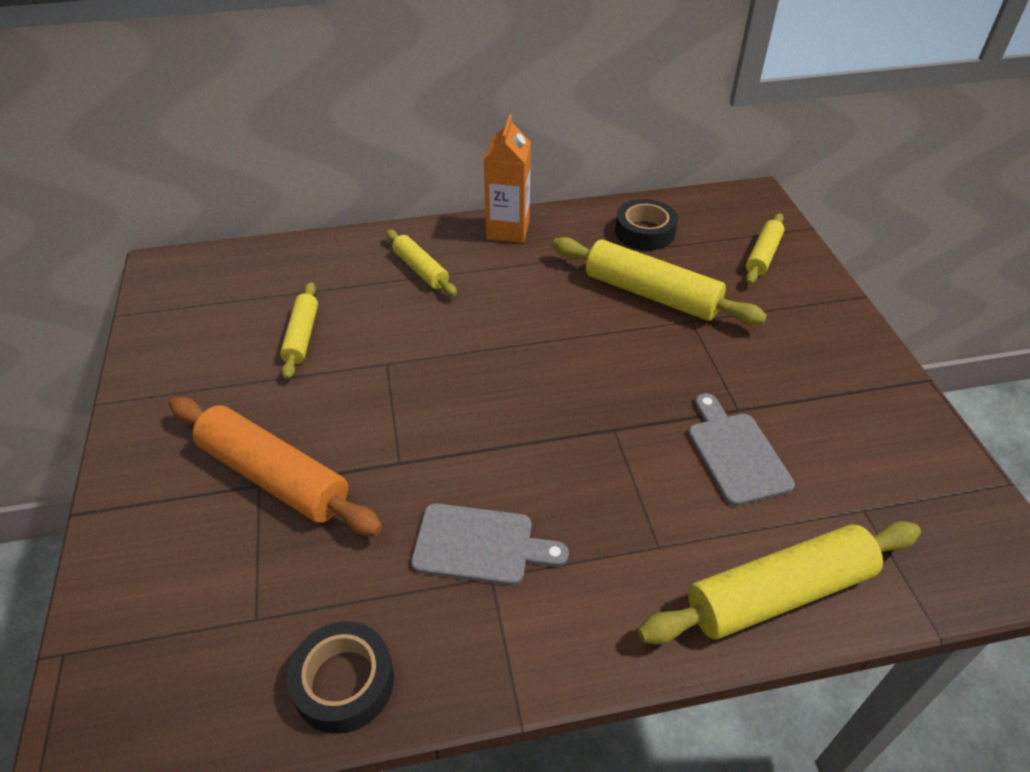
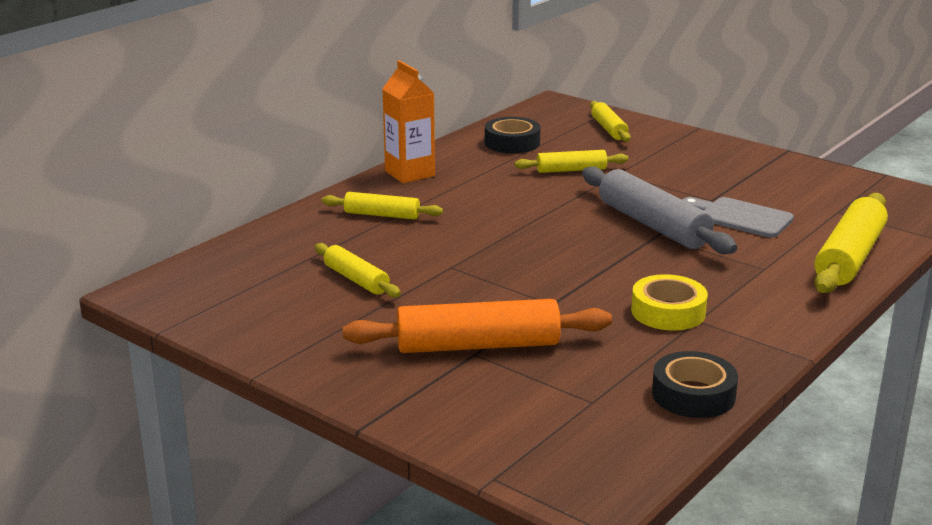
camera: 40 degrees left, 20 degrees down
(480, 545) = (668, 312): grey cutting board -> yellow tape
(629, 412) = (652, 225): none -> grey rolling pin
(651, 294) = (571, 170): yellow rolling pin -> yellow rolling pin, size x0.57

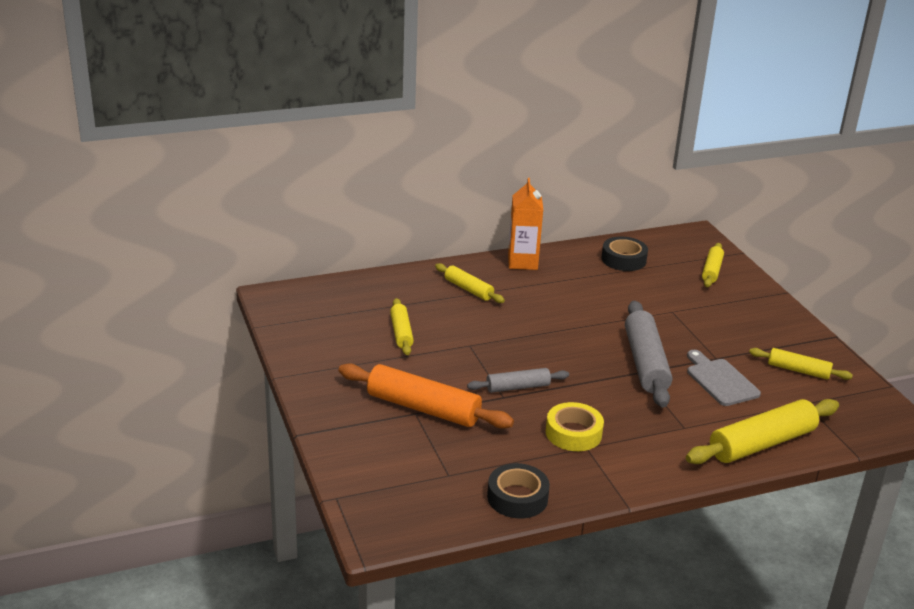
camera: 30 degrees right, 5 degrees up
(554, 289) = (517, 387): none -> grey rolling pin
(571, 170) = (640, 297): yellow rolling pin -> yellow rolling pin (798, 370)

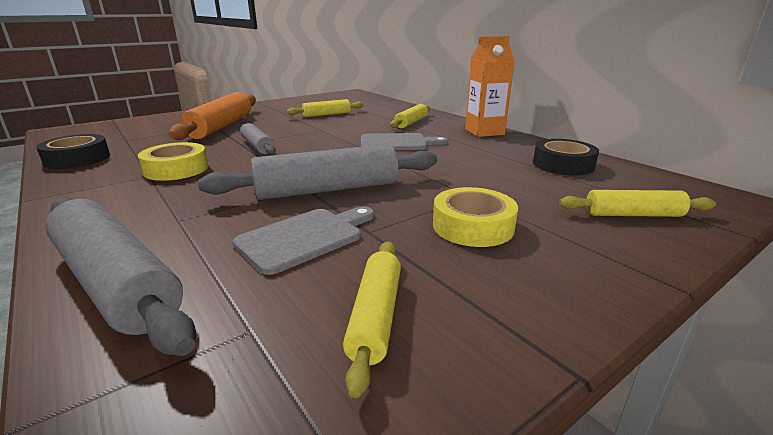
camera: 75 degrees right, 5 degrees down
(539, 312) = (397, 143): none -> grey cutting board
(716, 323) = (473, 226): none -> yellow tape
(762, 444) = (115, 283): yellow rolling pin -> grey rolling pin

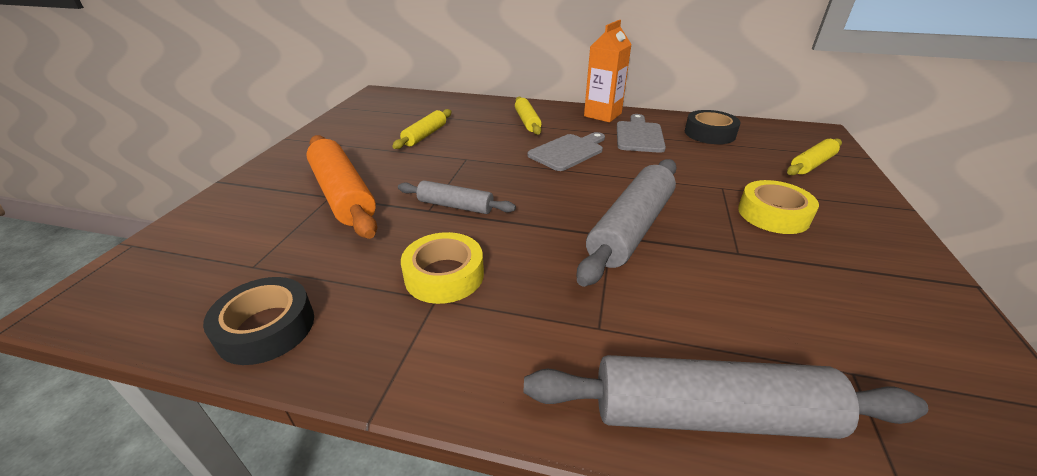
camera: 40 degrees left, 10 degrees up
(305, 238) = (719, 283): grey cutting board -> grey cutting board (639, 135)
(375, 316) = (871, 314): yellow rolling pin -> none

